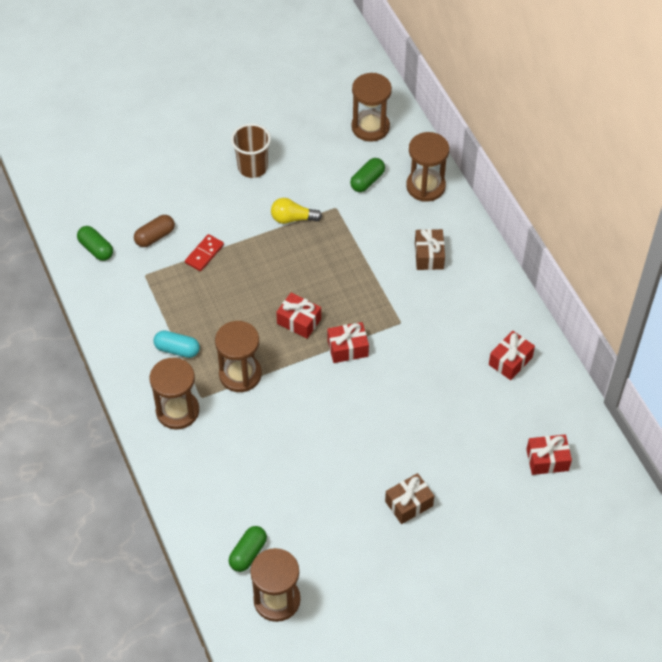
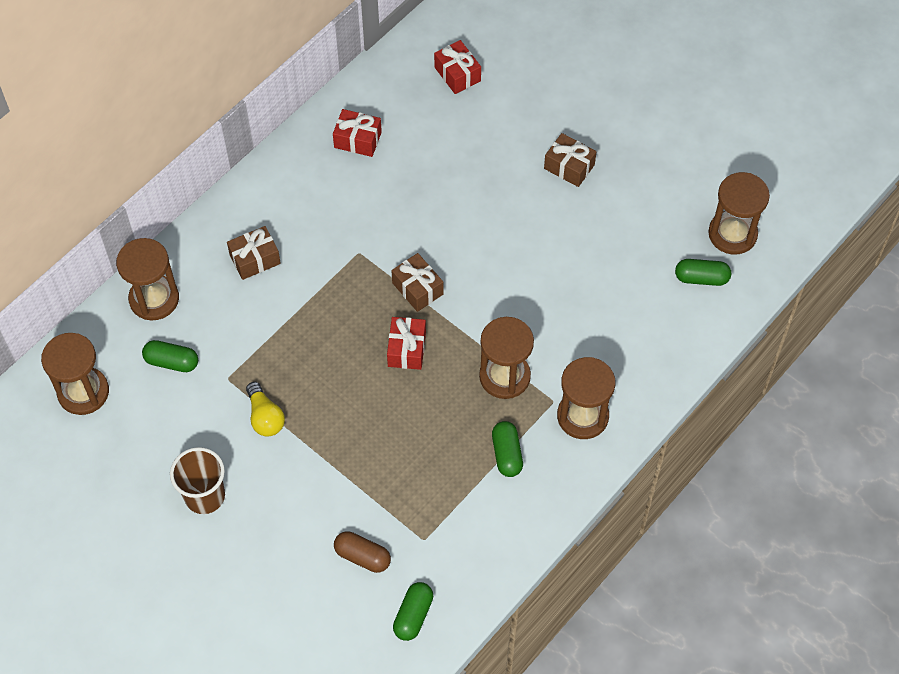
camera: 115 degrees left, 5 degrees up
(177, 349) = (507, 454): turquoise capsule -> green capsule
(204, 254) = (362, 488): red domino -> none
(347, 348) = (417, 288): red gift -> brown gift

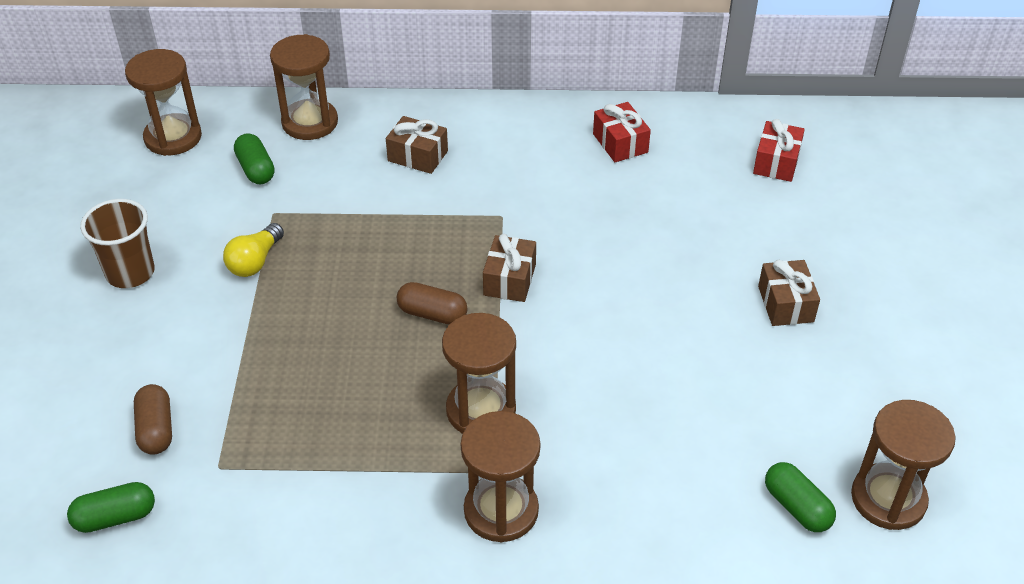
camera: 50 degrees right, 15 degrees down
(406, 349) = (432, 314): red gift -> brown capsule
(507, 454) = (387, 472): green capsule -> none

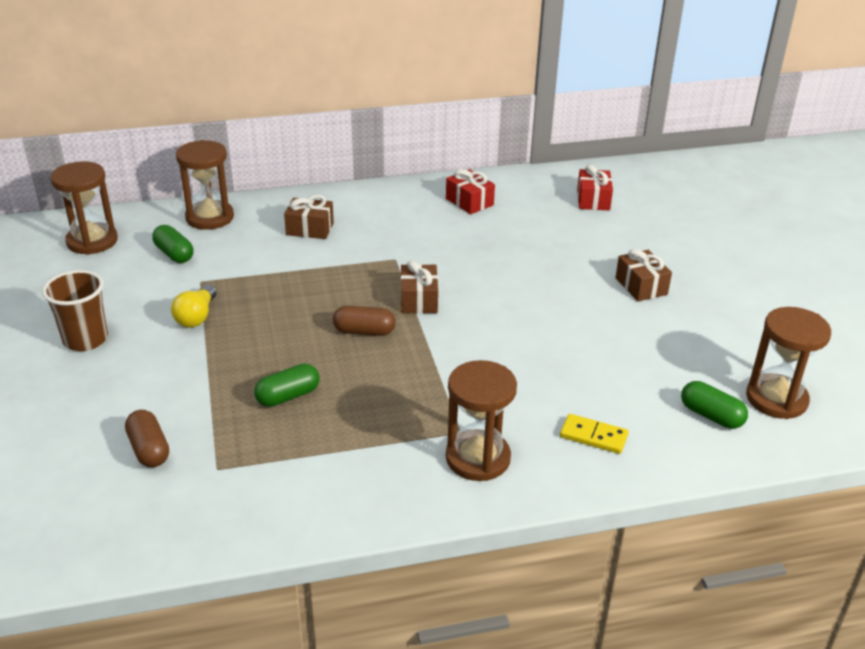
camera: 15 degrees left, 10 degrees down
(115, 517) = (133, 522): green capsule -> green capsule (288, 396)
(481, 410) = (432, 391): brown hourglass -> none
(644, 508) = (593, 436): none -> yellow domino

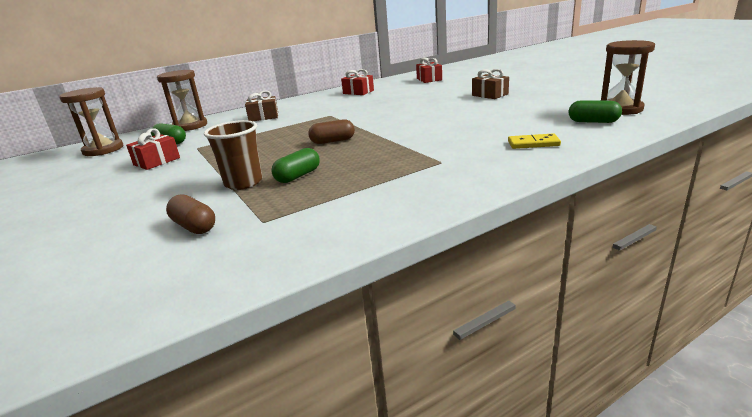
camera: 15 degrees left, 10 degrees down
(85, 340) = (112, 188): brown cup -> brown cup (243, 183)
(146, 297) = (157, 161): none -> red gift
(196, 316) = (202, 161): yellow light bulb -> none
(419, 300) = (359, 124): brown gift -> none
(478, 458) = (467, 169): brown hourglass -> none

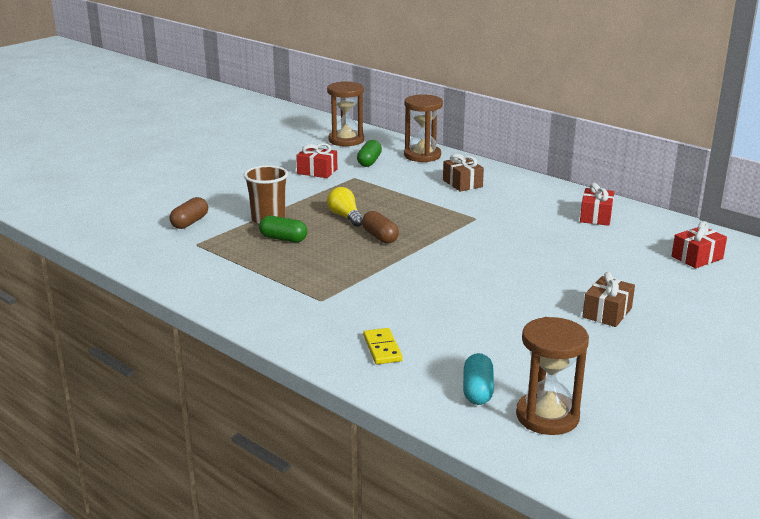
camera: 70 degrees right, 0 degrees up
(278, 152) = (345, 217): none -> yellow light bulb
(593, 122) = (477, 391): green capsule -> turquoise capsule

